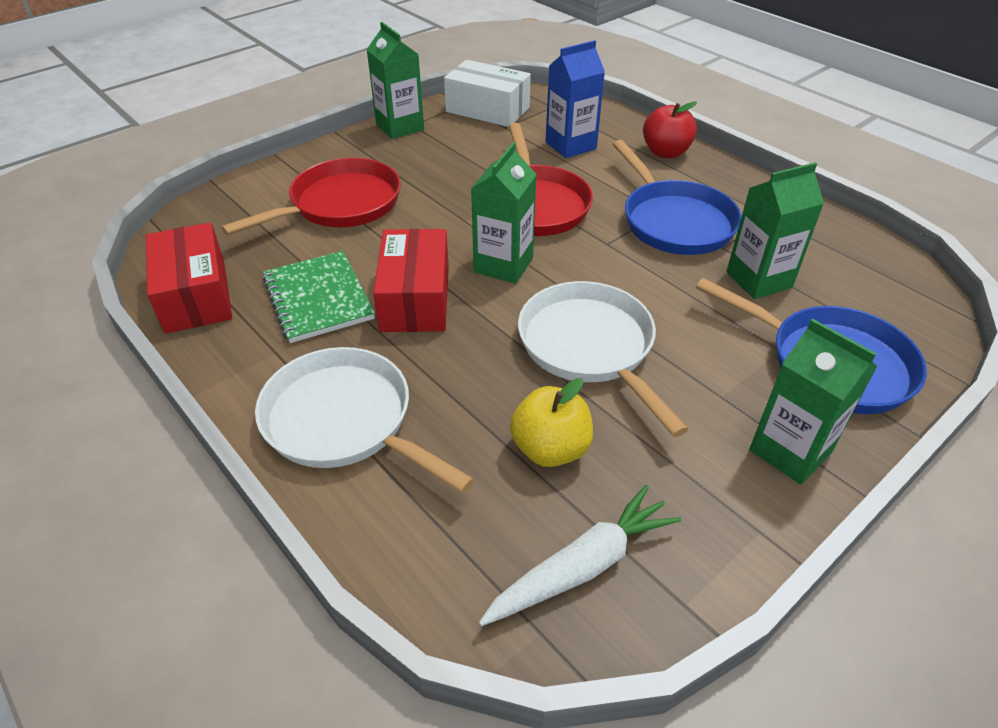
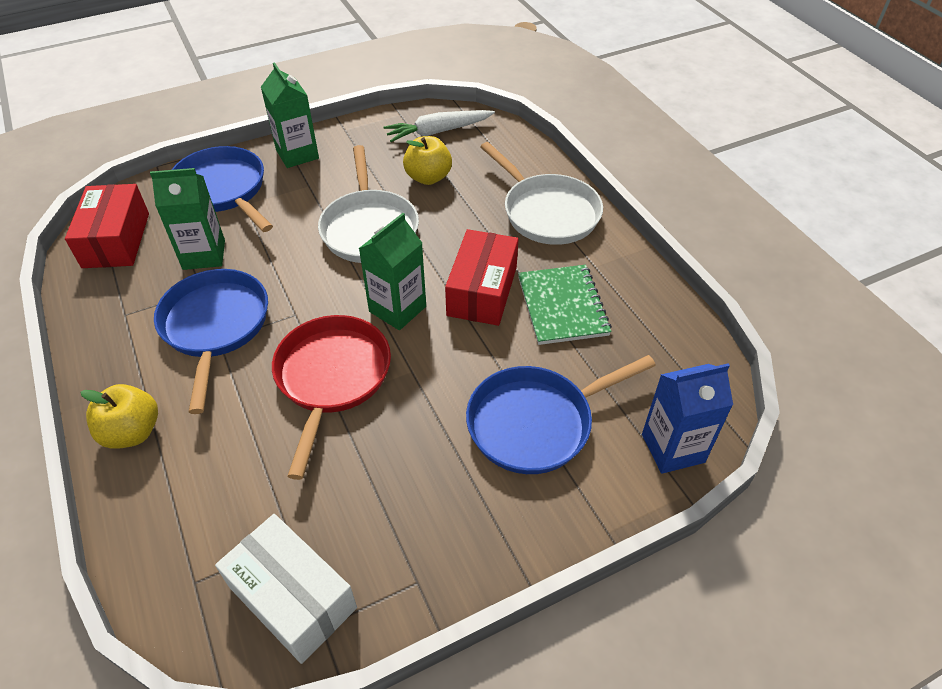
camera: 165 degrees left, 5 degrees up
(195, 295) = (669, 330): red box -> red box (116, 240)
(339, 205) = (536, 422): red pan -> blue pan
(400, 127) = (436, 578): green carton -> none
(570, 145) = (231, 474): blue carton -> blue carton (673, 448)
(665, 152) = (132, 432): red apple -> yellow apple

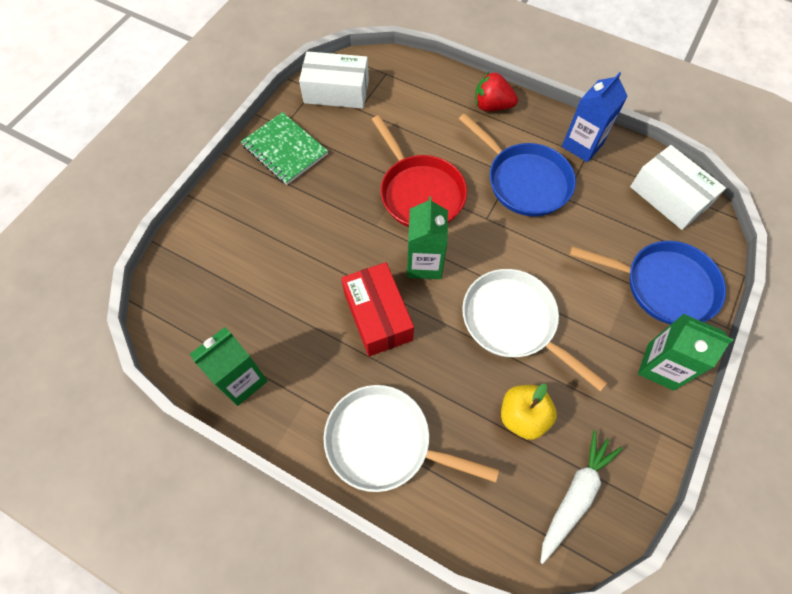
camera: 145 degrees right, 15 degrees up
(116, 240) = (668, 197): red box -> white box
(132, 432) = (492, 106): yellow apple -> red strawberry
(204, 255) = (598, 223): green carton -> green carton (241, 380)
(536, 422) = (273, 238): blue pan -> none
(562, 306) = (308, 340): green notebook -> green notebook (285, 150)
(673, 448) = (178, 270): blue carton -> blue carton (582, 145)

